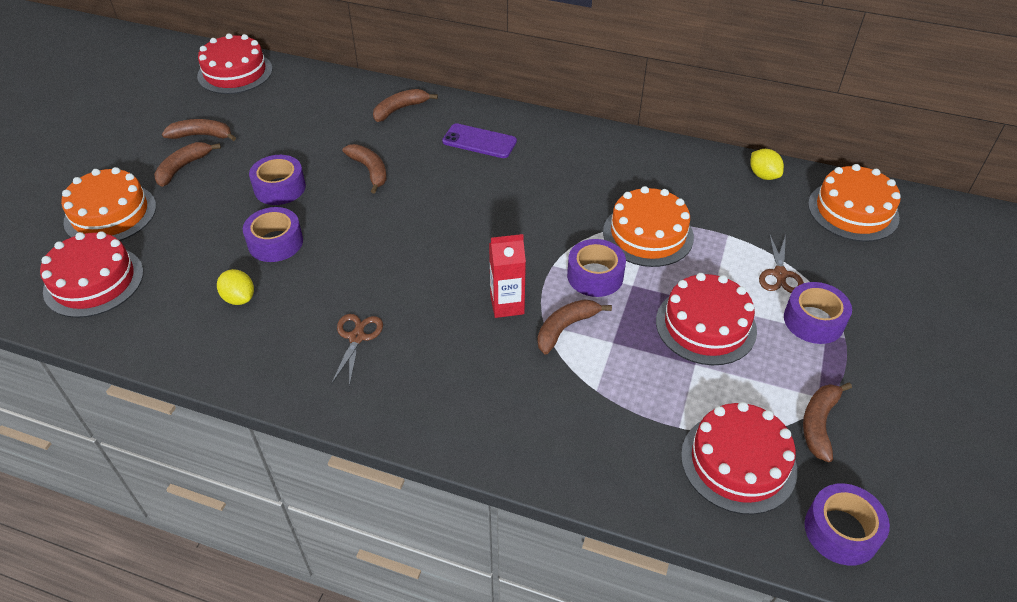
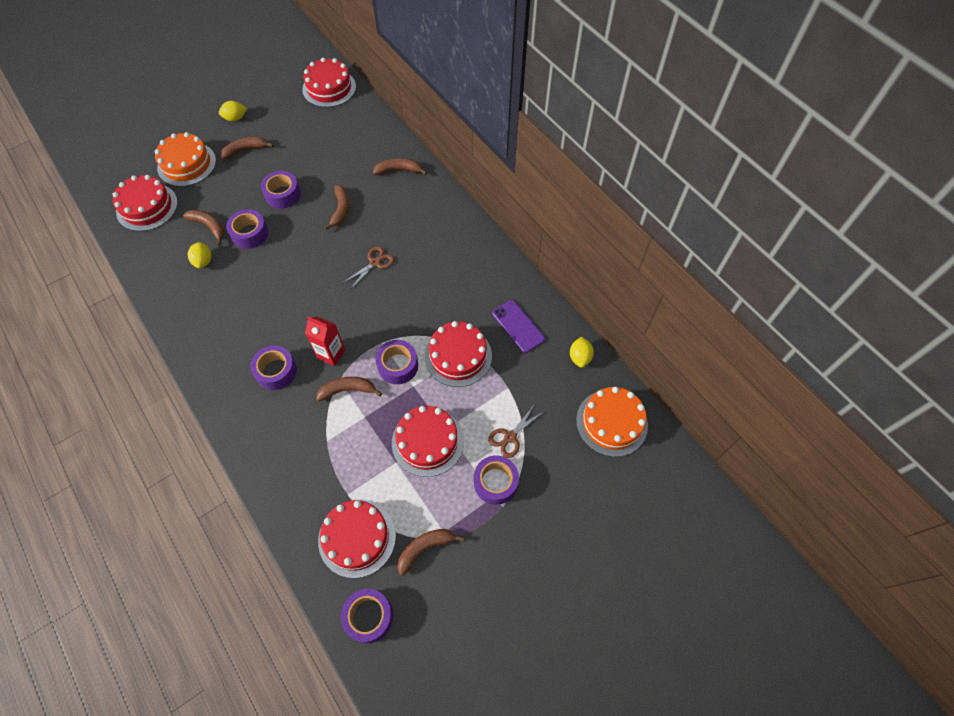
camera: 35 degrees right, 15 degrees up
(136, 144) = (235, 118): none -> yellow lemon
(202, 135) = (273, 130): brown banana -> brown banana (209, 226)
(357, 337) = (238, 324): brown scissors -> brown scissors (375, 263)
(458, 357) = (276, 371): none -> purple tape
(479, 141) = (423, 223): purple phone -> purple phone (518, 326)
(648, 234) = (458, 356): orange cake -> red cake

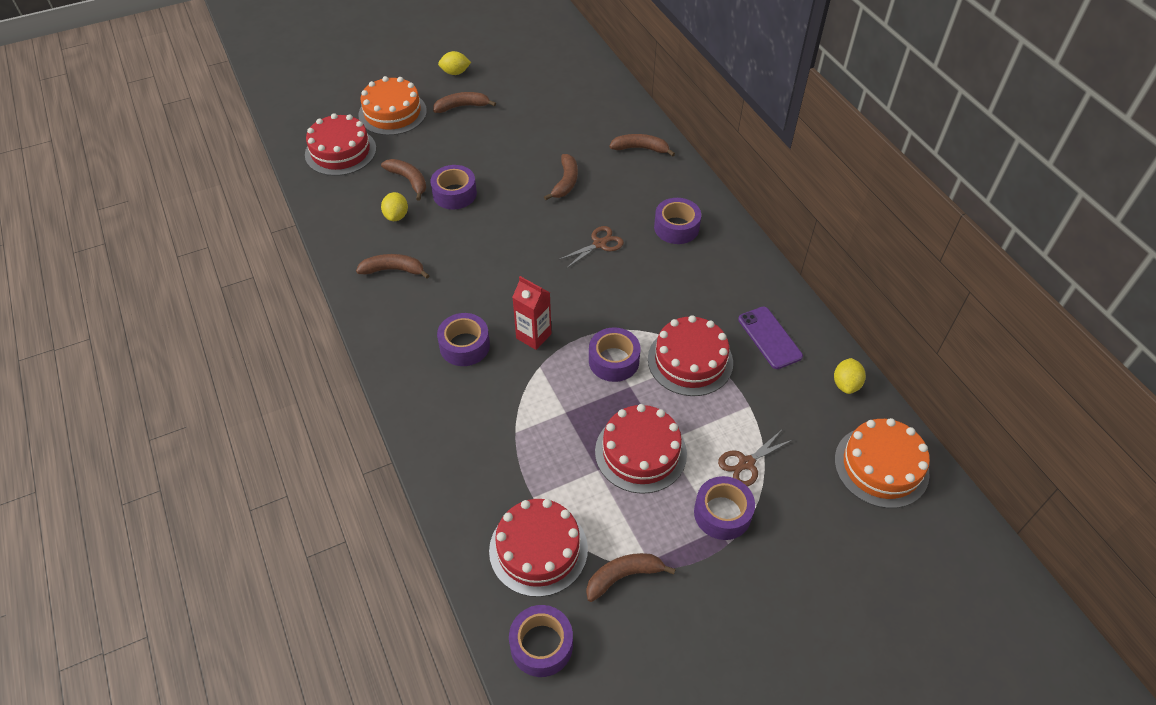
camera: 10 degrees right, 10 degrees down
(283, 194) = (499, 157): purple tape -> purple tape (676, 227)
(329, 88) = (568, 54): red cake -> none
(348, 390) = (549, 379): brown banana -> brown banana (393, 270)

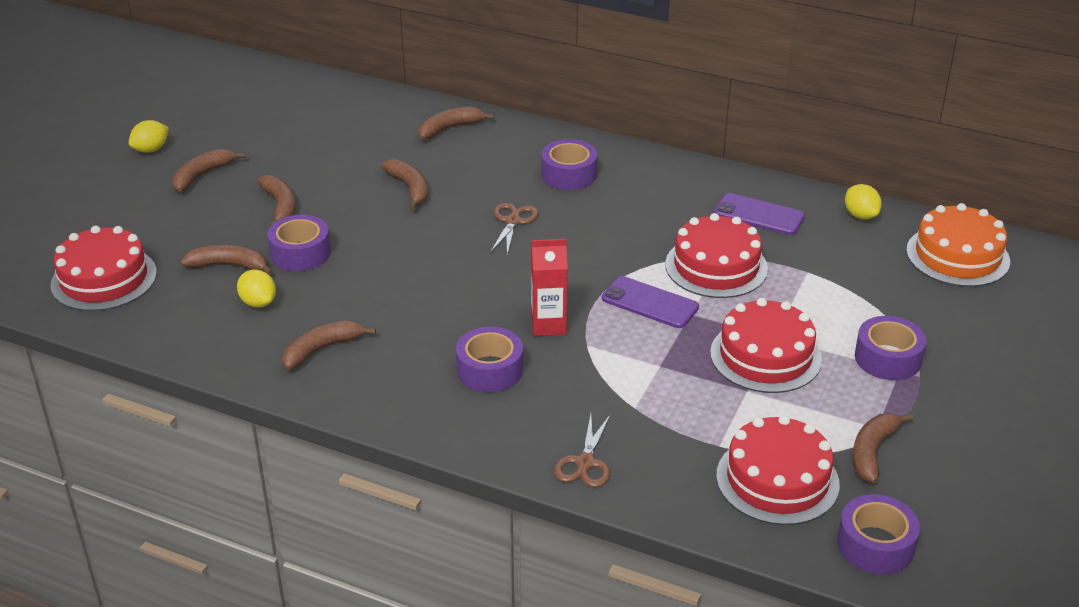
camera: 40 degrees left, 15 degrees down
(392, 113) = (122, 216): orange cake -> none
(479, 153) = (280, 206): none -> brown banana
(613, 361) = (650, 303): purple tape -> purple phone
(746, 463) = (859, 313): brown scissors -> brown scissors (585, 463)

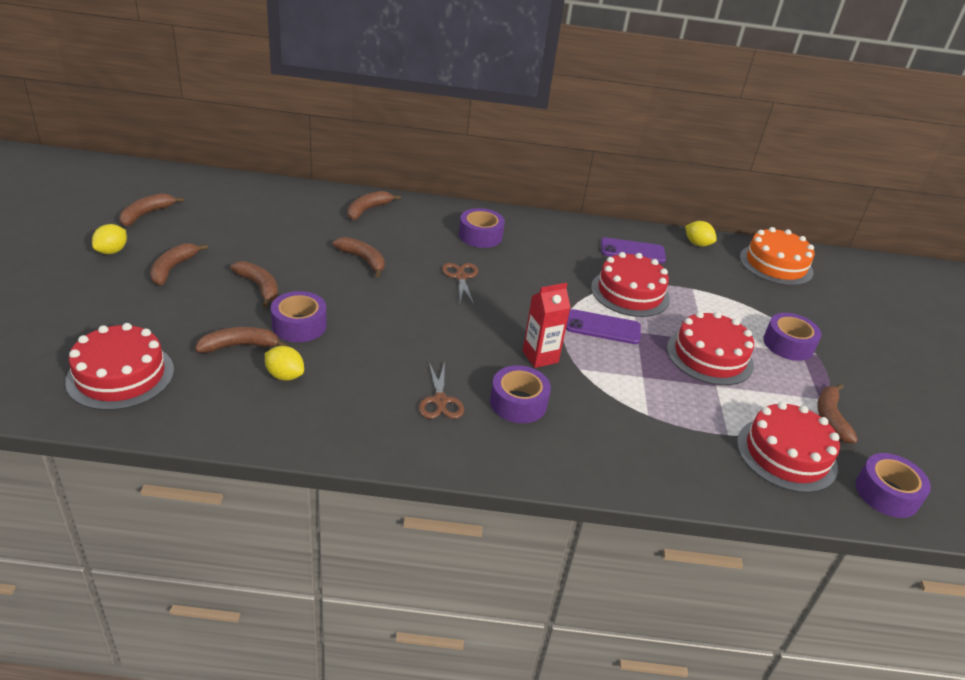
camera: 25 degrees left, 0 degrees up
(322, 349) = (366, 409): brown banana -> brown banana (146, 214)
(585, 463) = (643, 470): brown scissors -> brown scissors (440, 401)

